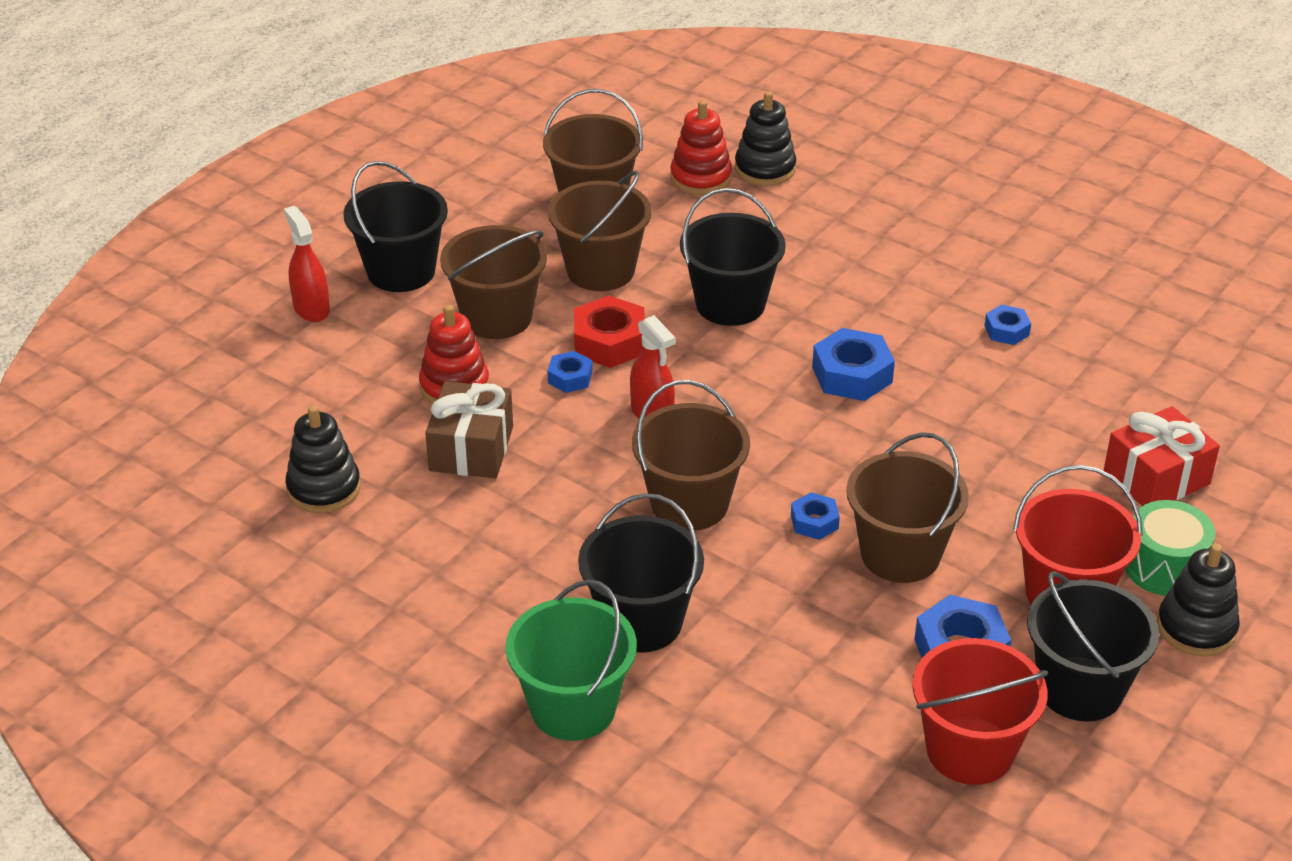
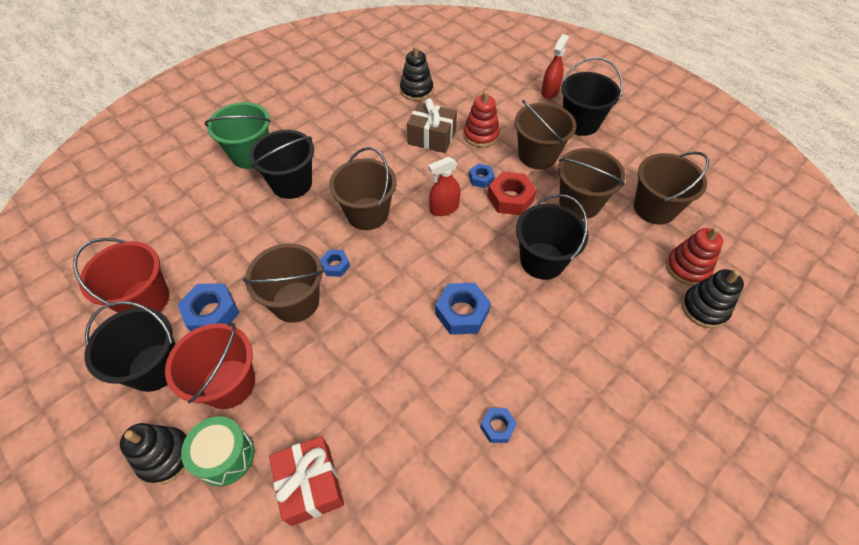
camera: 100 degrees right, 15 degrees up
(311, 308) = (549, 91): red spray bottle -> red spray bottle turned 45 degrees counterclockwise

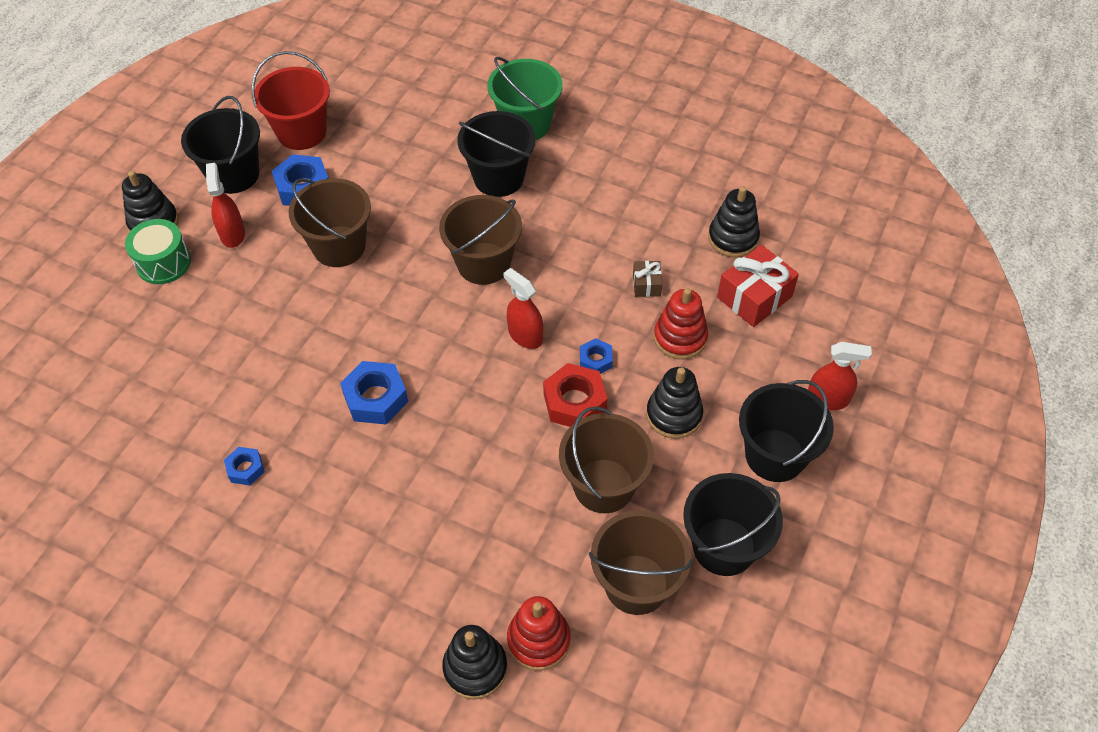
camera: 70 degrees right, 0 degrees up
(228, 383) = (232, 234): red bucket -> red spray bottle
(310, 485) = (152, 334): red gift -> red gift (754, 297)
(335, 265) = (397, 262): blue nut -> none
(432, 137) = (646, 284): brown gift -> brown gift, size x0.52
(537, 155) = (674, 415): brown bucket -> black stacking toy
(542, 260) = (483, 462): black bucket -> black bucket (724, 546)

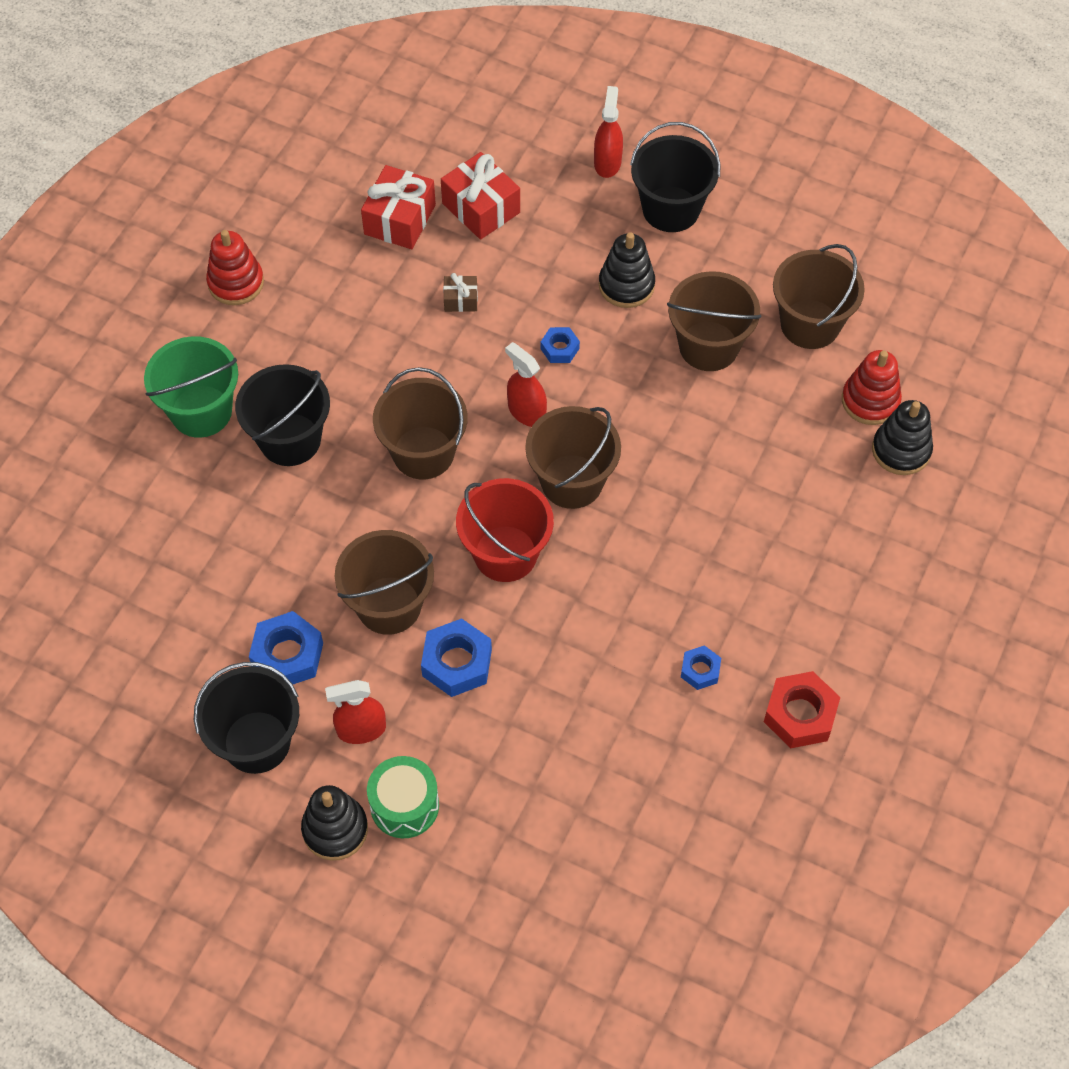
camera: 90 degrees left, 5 degrees up
(302, 132) = (186, 667): red bucket -> red bucket (505, 553)
(375, 398) = (608, 551): blue nut -> blue nut (457, 663)
(450, 370) = (572, 481): none -> brown bucket
(525, 335) = (526, 412): red spray bottle -> red spray bottle turned 90 degrees clockwise
(574, 402) = (612, 368): red nut -> red nut (800, 714)
(680, 338) = (532, 274): red stacking toy -> red stacking toy (236, 283)
(724, 546) = (768, 256): black bucket -> none
(733, 238) = (400, 219): black stacking toy -> red gift

